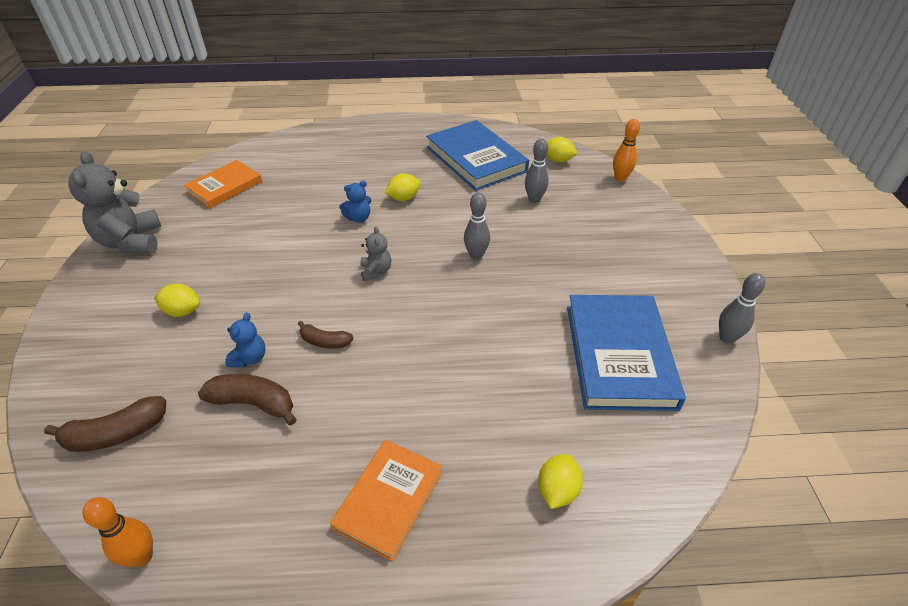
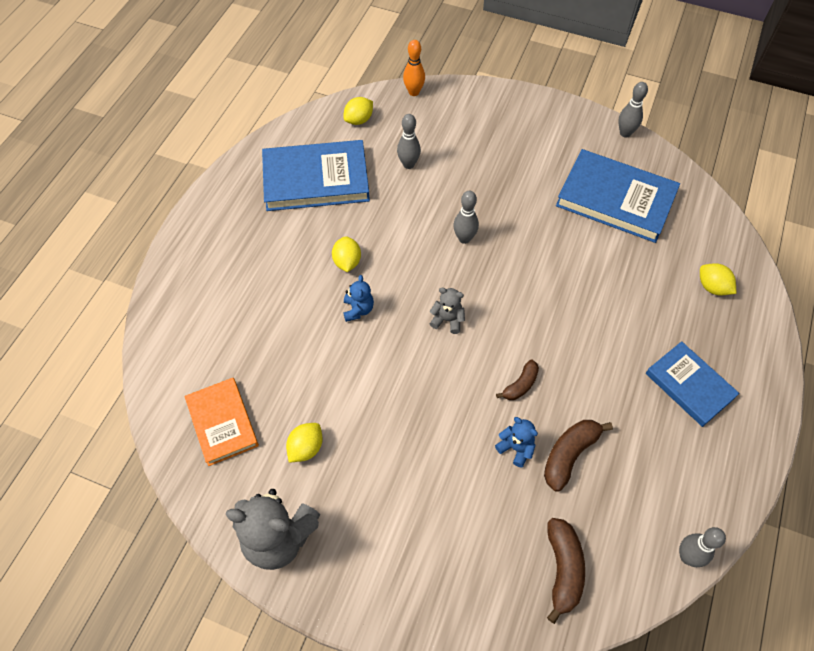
camera: 65 degrees left, 15 degrees up
(142, 556) = (687, 557): orange bowling pin -> grey bowling pin
(182, 311) = (426, 496): yellow lemon -> yellow lemon (306, 448)
(389, 500) = (689, 385): orange book -> blue book

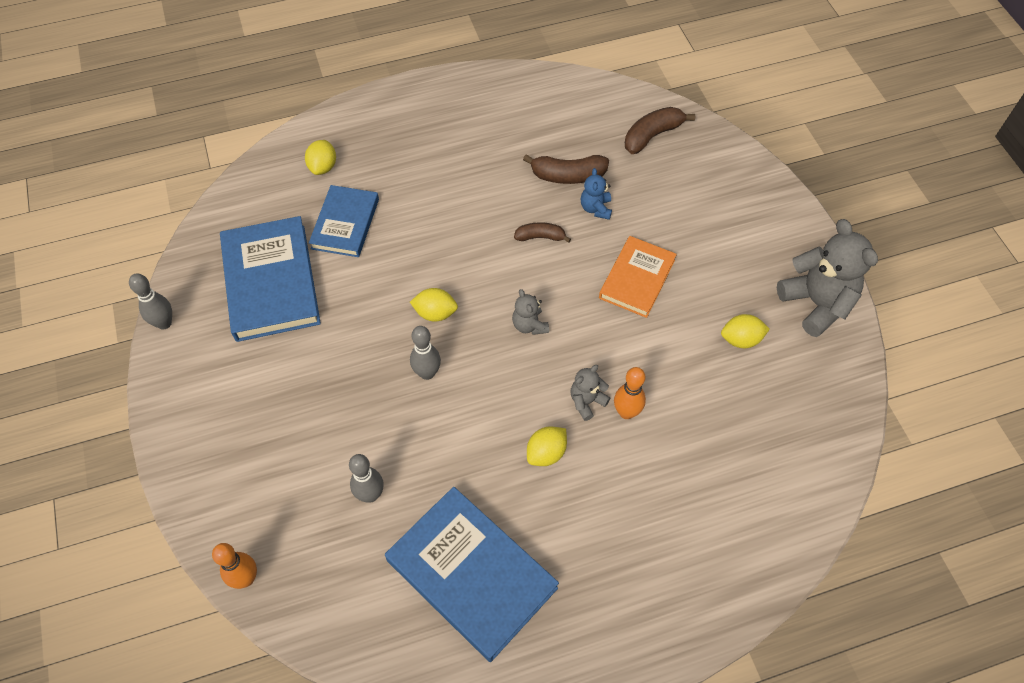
camera: 130 degrees left, 0 degrees up
(222, 422) = (789, 417): orange book -> orange book (637, 279)
(328, 326) = (626, 412): none -> orange bowling pin
(358, 310) = (587, 401): blue teddy bear -> grey teddy bear
(359, 120) = (342, 605): yellow lemon -> yellow lemon (435, 313)
(687, 557) = (575, 82): grey bowling pin -> none
(689, 385) = (437, 138): blue book -> blue book (345, 224)

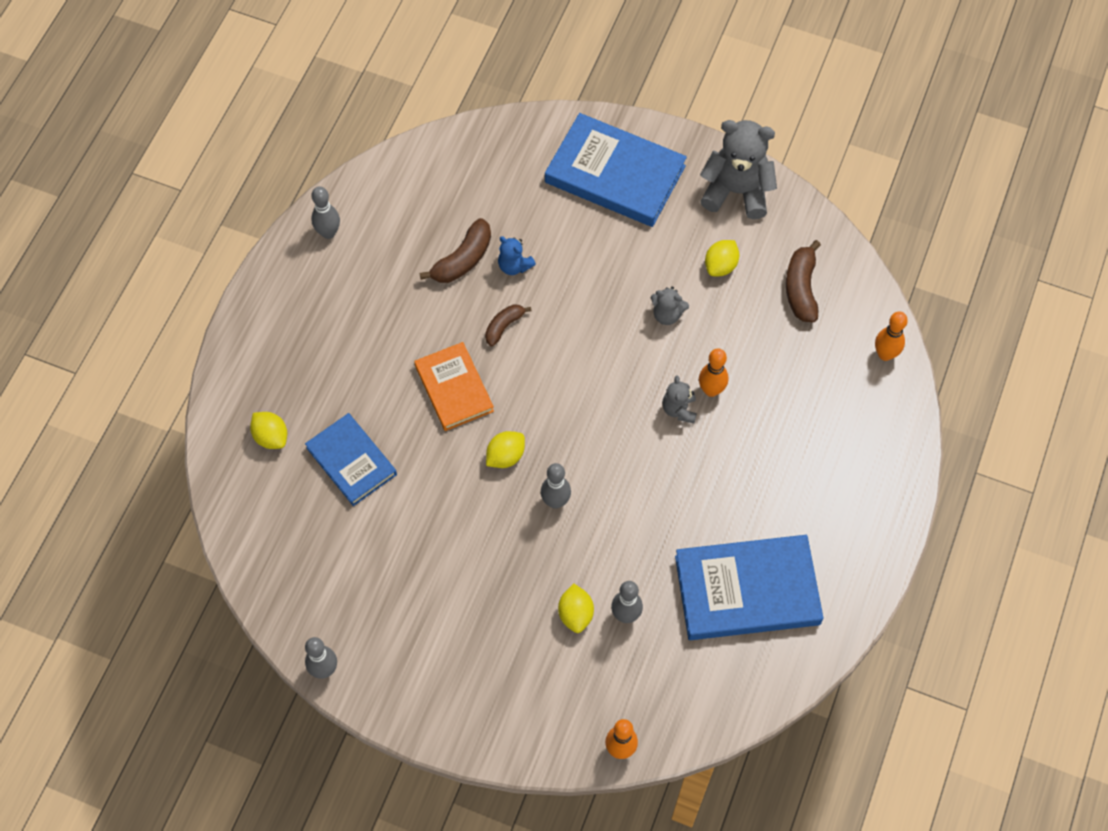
camera: 50 degrees left, 5 degrees up
(271, 282) = (359, 559): blue book -> blue book (615, 174)
(508, 90) = (328, 233): none -> grey bowling pin
(529, 325) = (578, 397): grey teddy bear -> grey teddy bear (667, 314)
(546, 453) = (696, 469): yellow lemon -> yellow lemon (575, 614)
(637, 279) = (606, 290): orange book -> orange book (454, 388)
(652, 136) = (482, 167): brown banana -> brown banana (801, 288)
(796, 524) = (885, 354): none -> orange bowling pin

